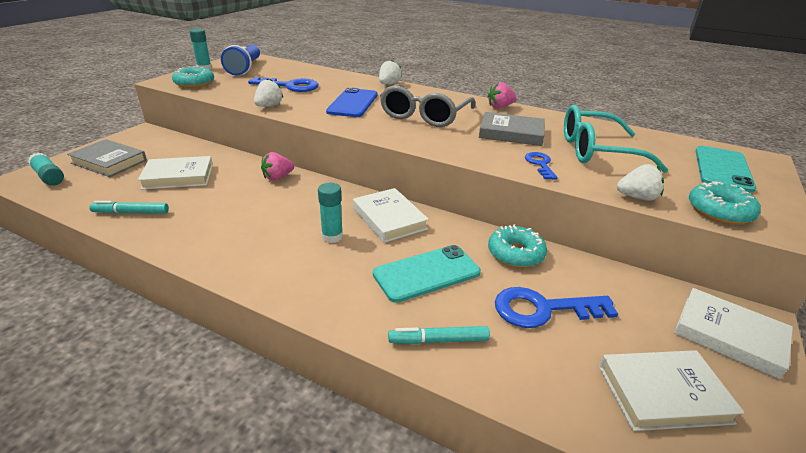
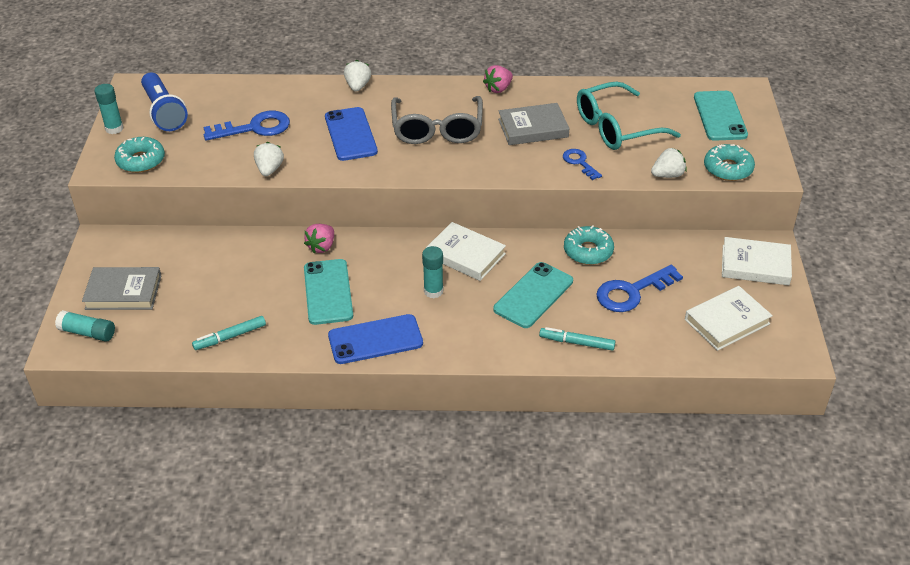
camera: 25 degrees left, 10 degrees up
(178, 176) = (222, 282): white book -> none
(237, 257) = (375, 340): none -> blue phone
(244, 207) = (328, 292): none -> turquoise phone
(438, 340) = (577, 342): turquoise marker -> turquoise marker turned 45 degrees clockwise

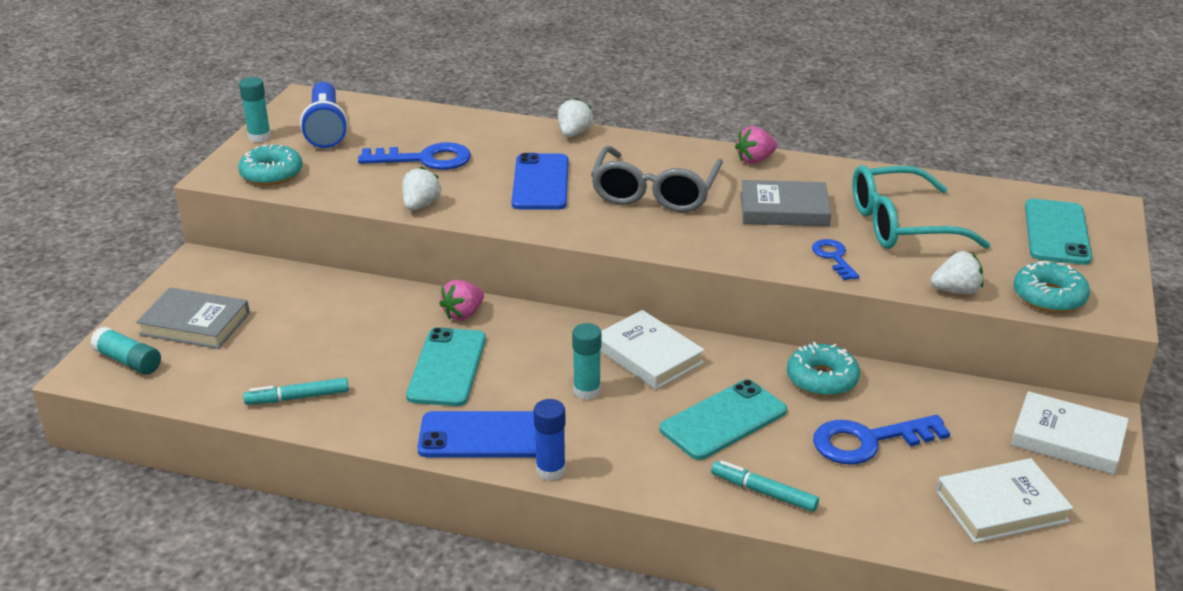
camera: 15 degrees right, 10 degrees down
(431, 356) = (550, 470): none -> blue glue stick

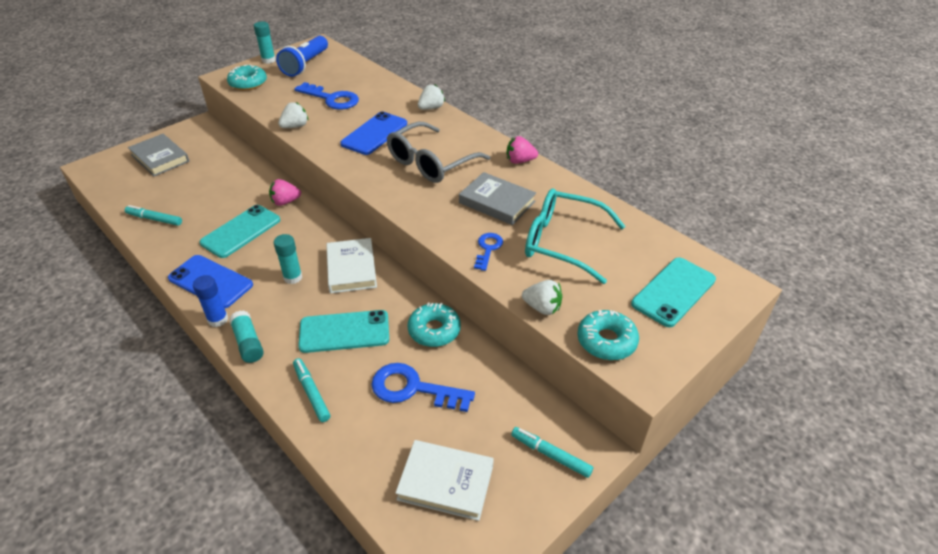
camera: 30 degrees right, 10 degrees up
(128, 361) = (110, 168): turquoise glue stick -> turquoise glue stick (248, 343)
(1068, 439) = (551, 454): white book -> turquoise marker

